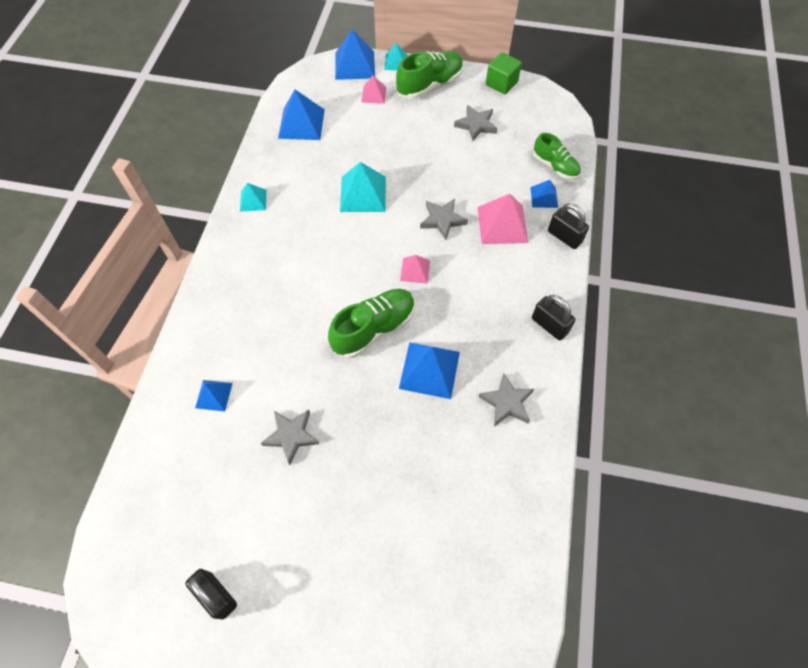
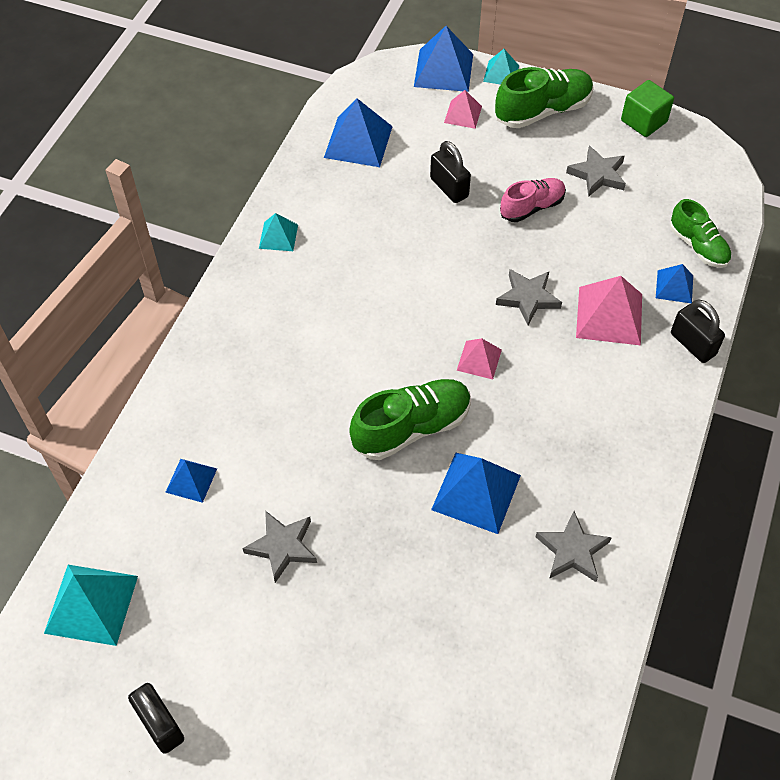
camera: 10 degrees right, 5 degrees down
(363, 194) = (426, 248): turquoise pyramid -> turquoise pyramid (91, 604)
(434, 154) = (531, 207): none -> pink shoe
(549, 325) = (649, 459): black padlock -> black padlock (449, 187)

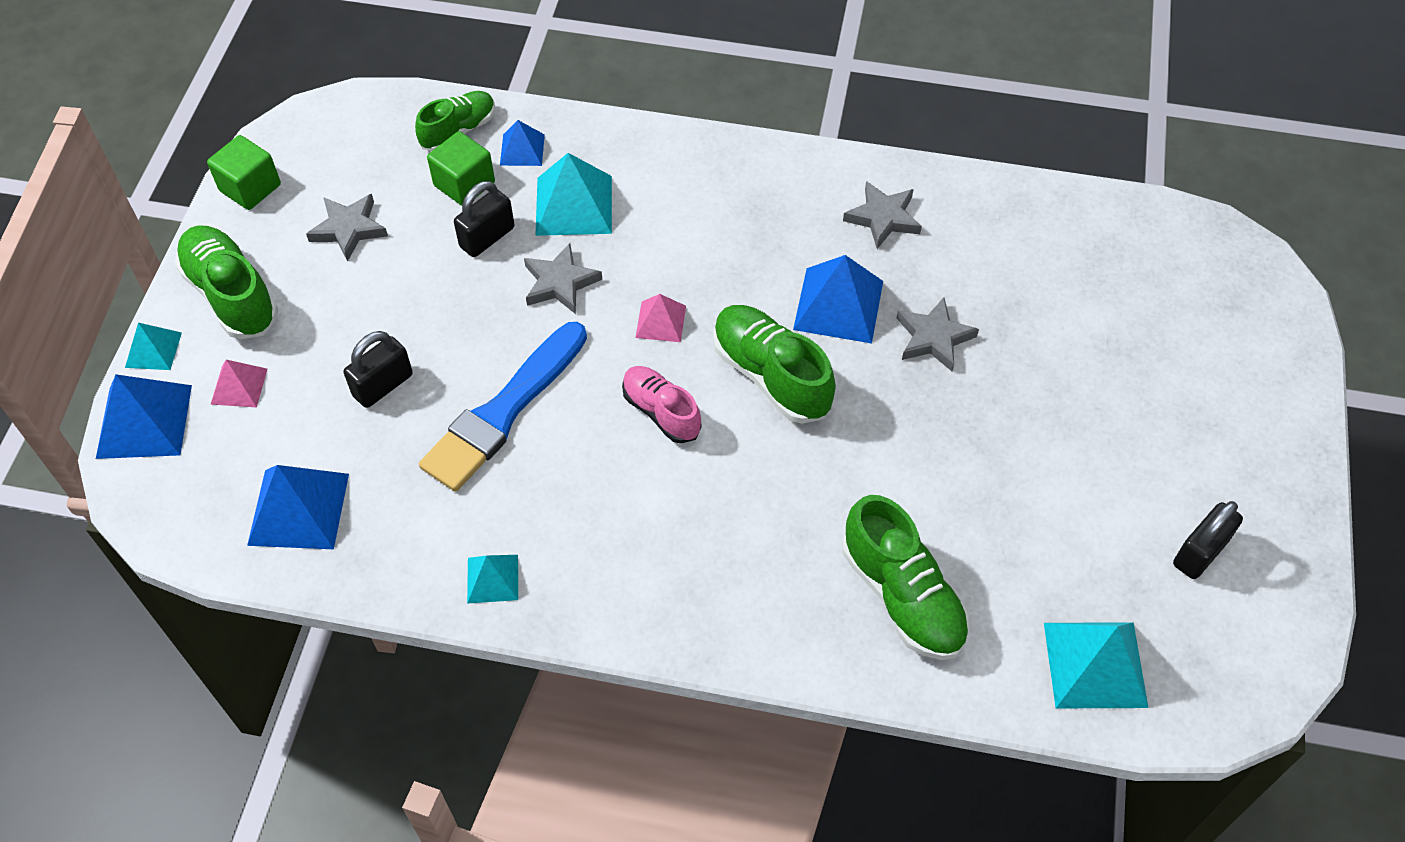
camera: 100 degrees left, 0 degrees up
(191, 480) = (902, 596): blue pyramid -> green shoe
(282, 547) = (959, 478): grey star -> grey star (933, 338)
(412, 253) = (503, 411): none -> blue brush
(531, 207) = (411, 292): pink shoe -> pink shoe (661, 412)
(609, 315) = (574, 205): pink pyramid -> turquoise pyramid
(638, 246) = (464, 184): none -> green cube
(692, 344) = (602, 132): black padlock -> black padlock (487, 237)

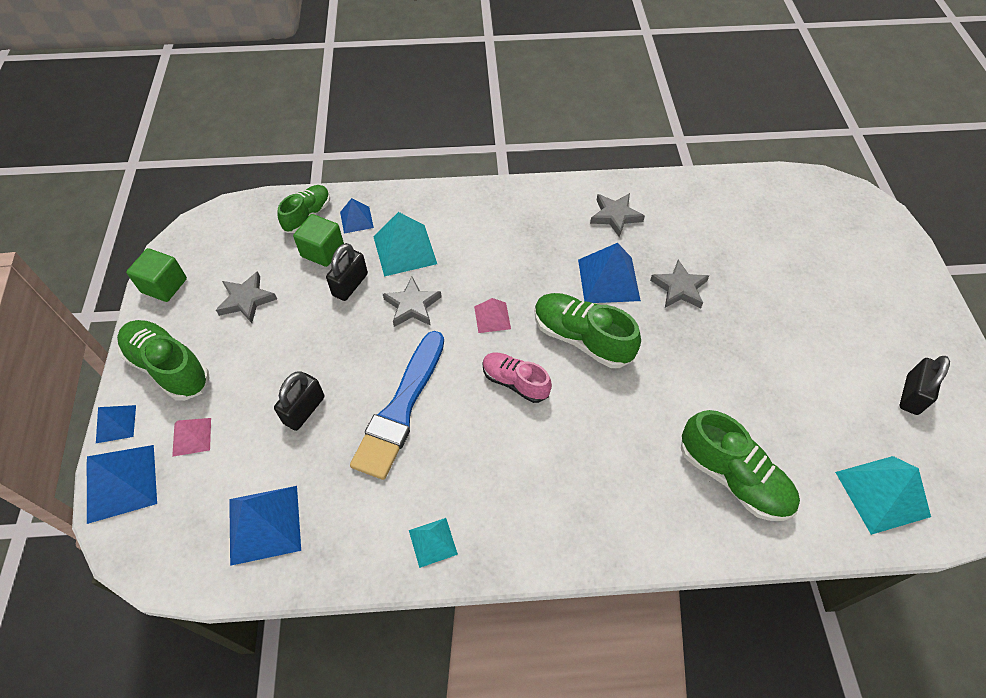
camera: 15 degrees left, 0 degrees up
(153, 349) = (116, 423): turquoise pyramid -> blue pyramid

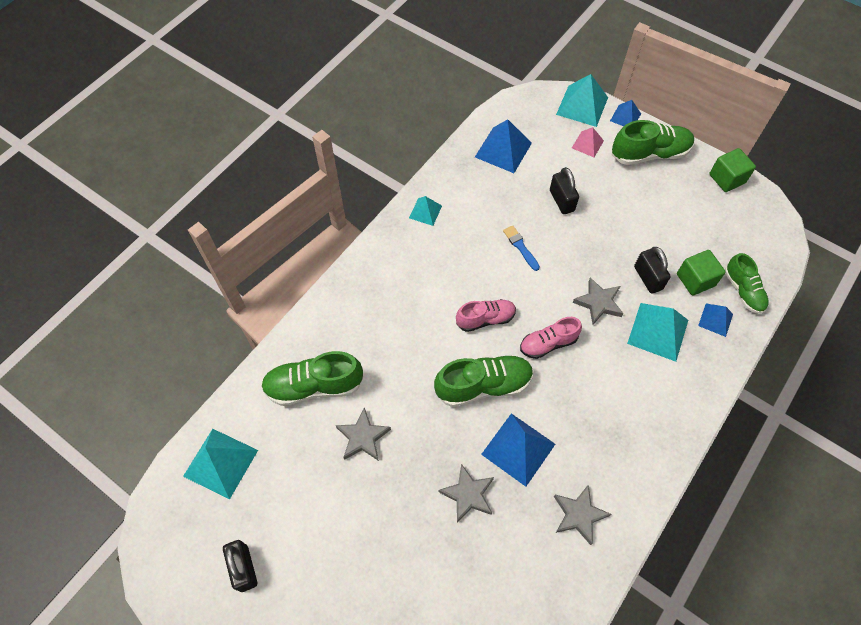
camera: 130 degrees right, 5 degrees up
(121, 483) = (582, 106): blue pyramid -> turquoise pyramid
(246, 300) = (679, 214): grey star -> grey star (363, 437)
(401, 409) = (520, 247): blue brush -> blue brush, size x0.44
(492, 317) = (548, 343): pink pyramid -> pink shoe

